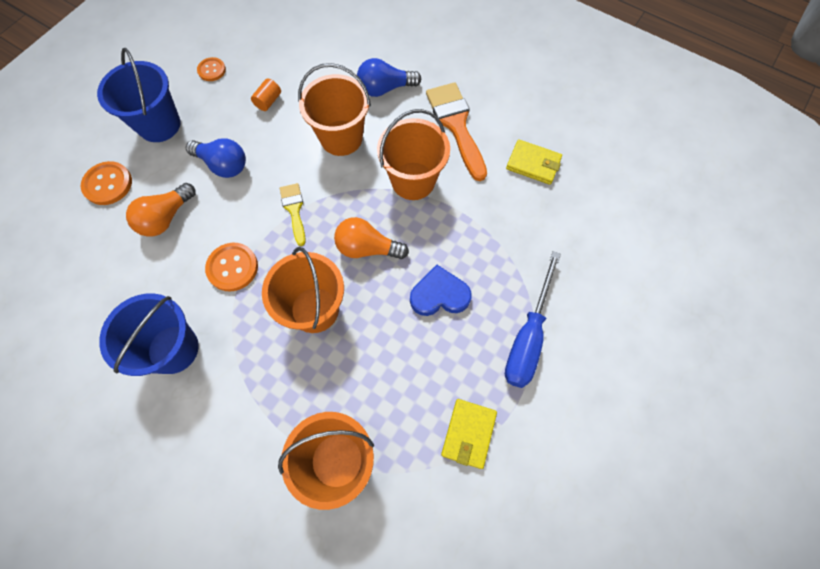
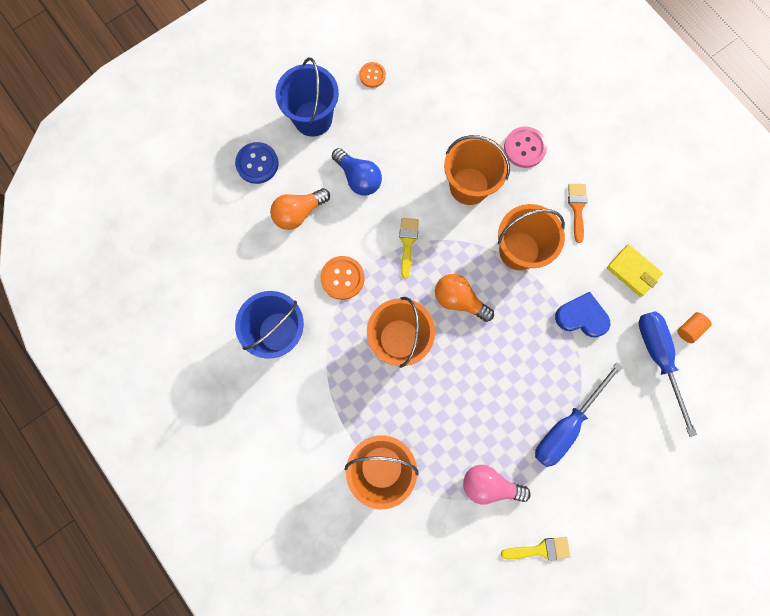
camera: 20 degrees right, 10 degrees up
(108, 184) = (257, 164): orange button -> blue button
(268, 101) = (415, 126): orange cylinder -> orange cylinder (689, 329)
(385, 89) = (524, 148): blue light bulb -> pink button
(439, 295) = (506, 363): blue heart -> blue heart (581, 317)
(456, 125) = (577, 208): orange brush -> orange brush, size x0.56
(468, 434) = (489, 484): yellow wallet -> pink light bulb
(554, 487) = (540, 549): none -> yellow brush
(593, 237) = (658, 359): none -> blue screwdriver

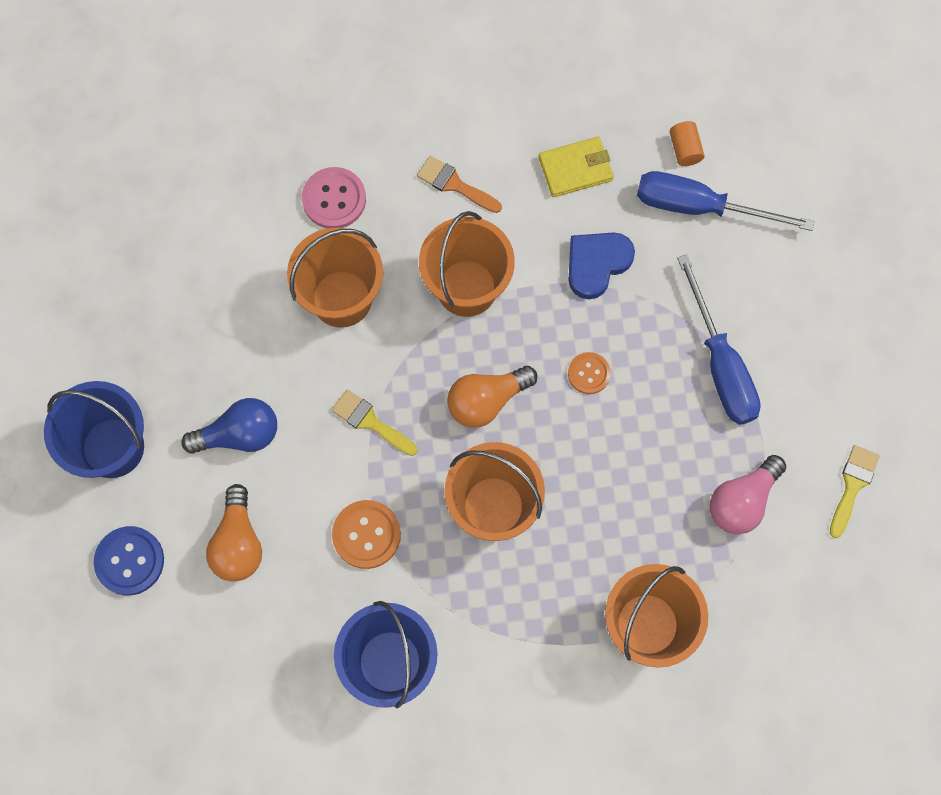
camera: 60 degrees left, 5 degrees down
(372, 75) = (103, 332): orange button -> orange button (589, 373)

